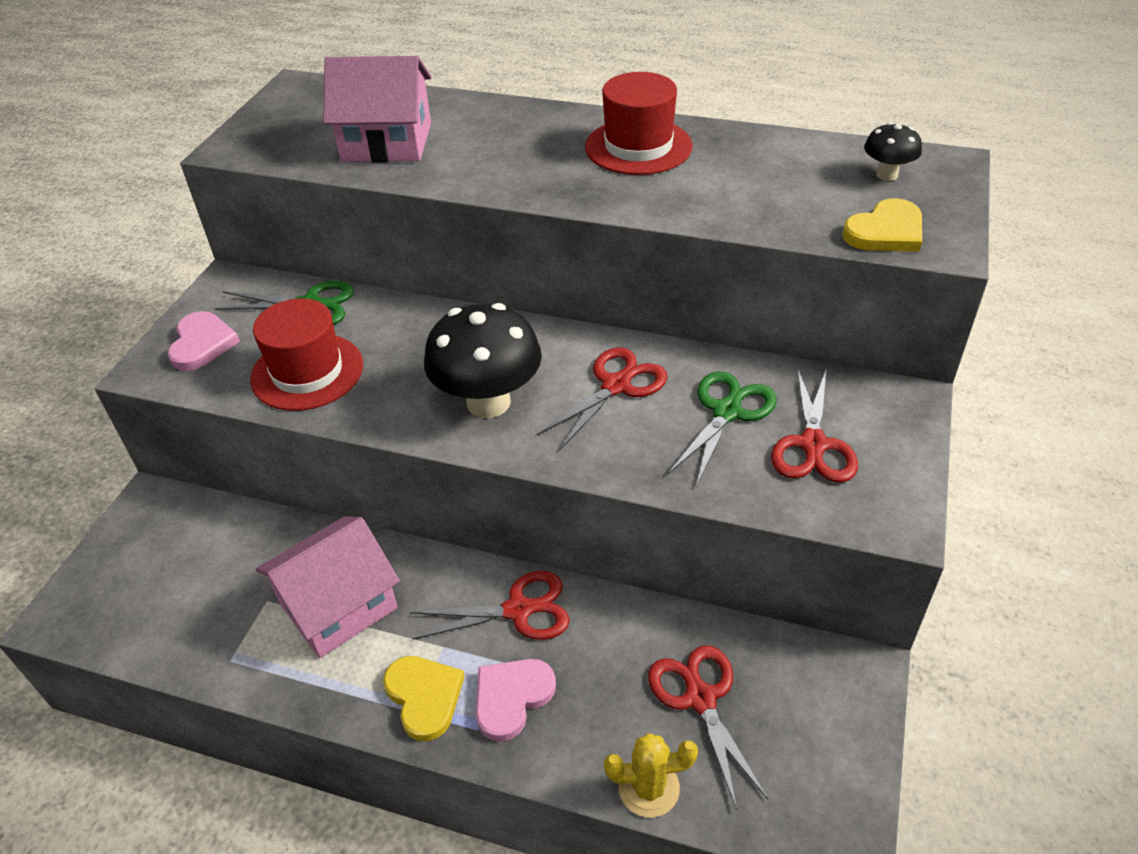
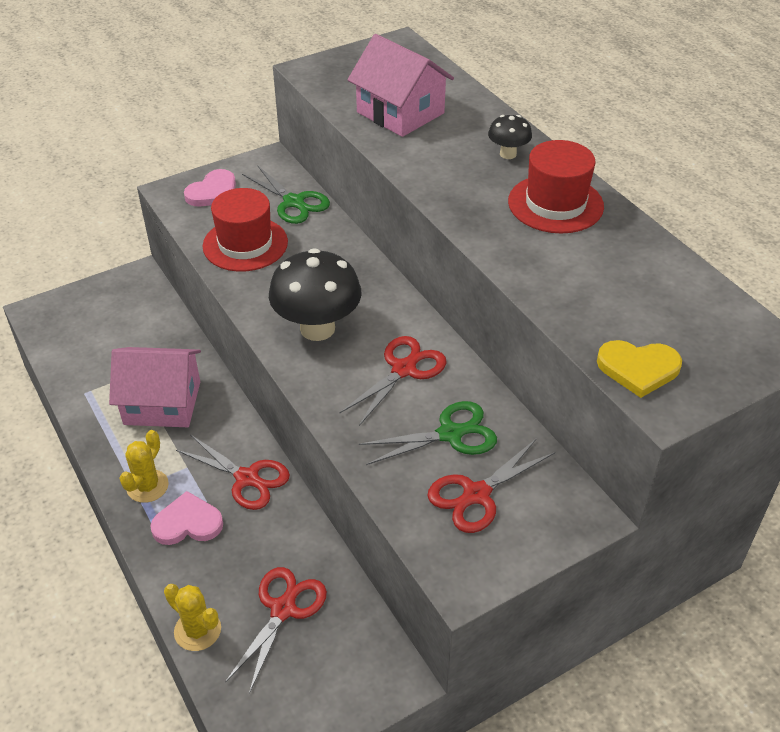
camera: 40 degrees right, 0 degrees up
(424, 697) = (147, 486): yellow heart -> yellow cactus
(616, 386) = (403, 369): red scissors -> red scissors turned 45 degrees counterclockwise
(887, 175) = (708, 329): black mushroom -> black mushroom (508, 154)

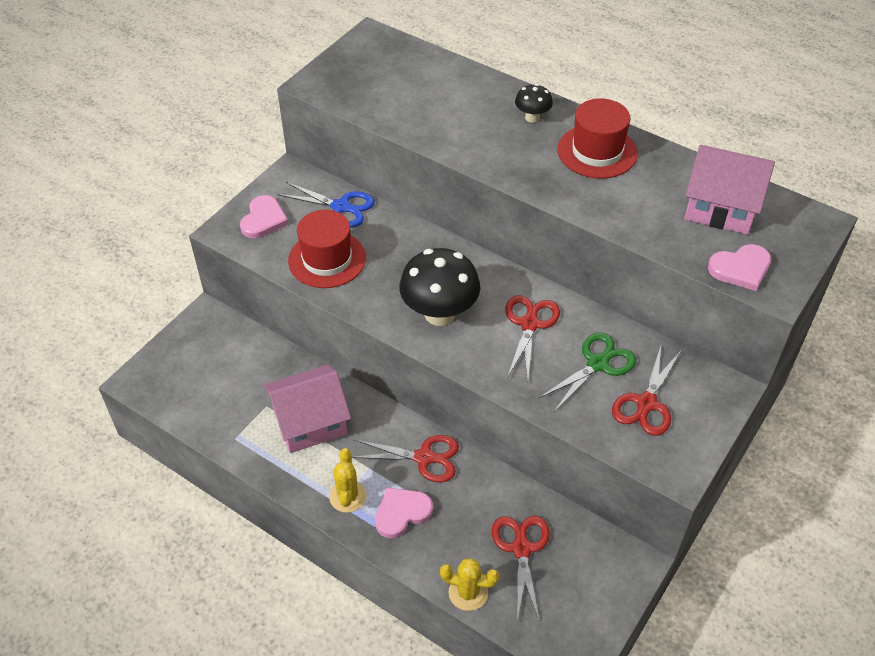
camera: 25 degrees left, 5 degrees up
(293, 202) = (341, 207): green scissors -> blue scissors
(400, 113) = (421, 104): pink house -> pink house (721, 207)
(638, 369) = (740, 269): yellow heart -> pink heart

